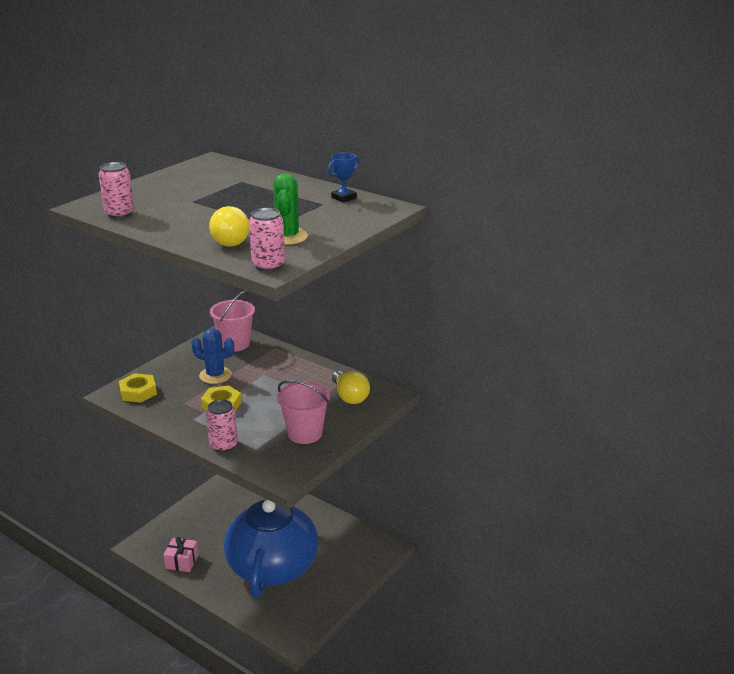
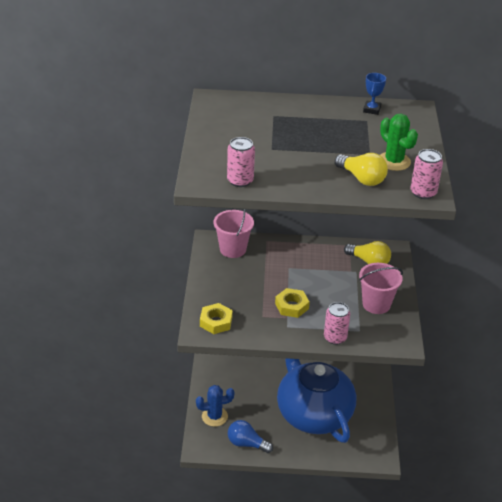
camera: 35 degrees left, 10 degrees up
(182, 561) = (246, 443): pink gift -> blue light bulb
(215, 375) = (254, 283): blue cactus -> blue cactus (214, 416)

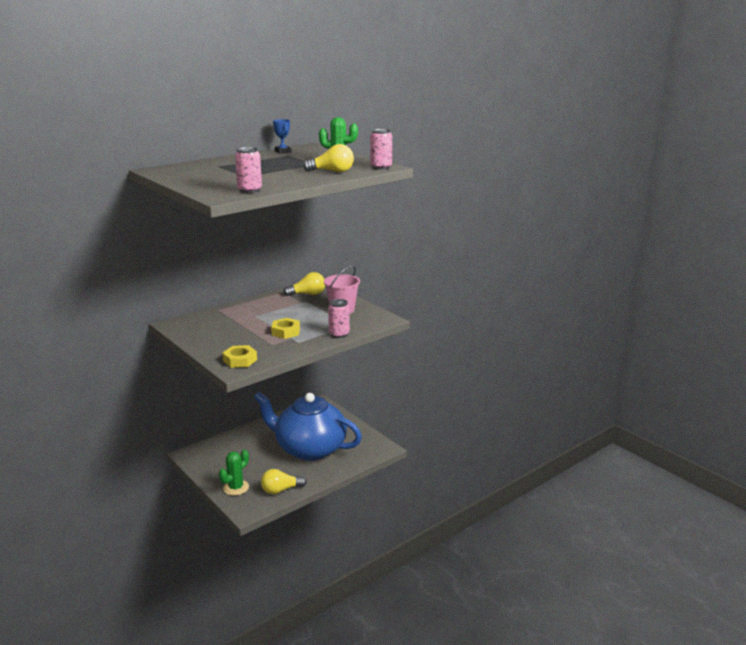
camera: 40 degrees left, 15 degrees down
(214, 416) = (236, 488): blue cactus -> green cactus
(233, 249) = (197, 322): pink bucket -> none
(246, 443) = (280, 490): blue light bulb -> yellow light bulb

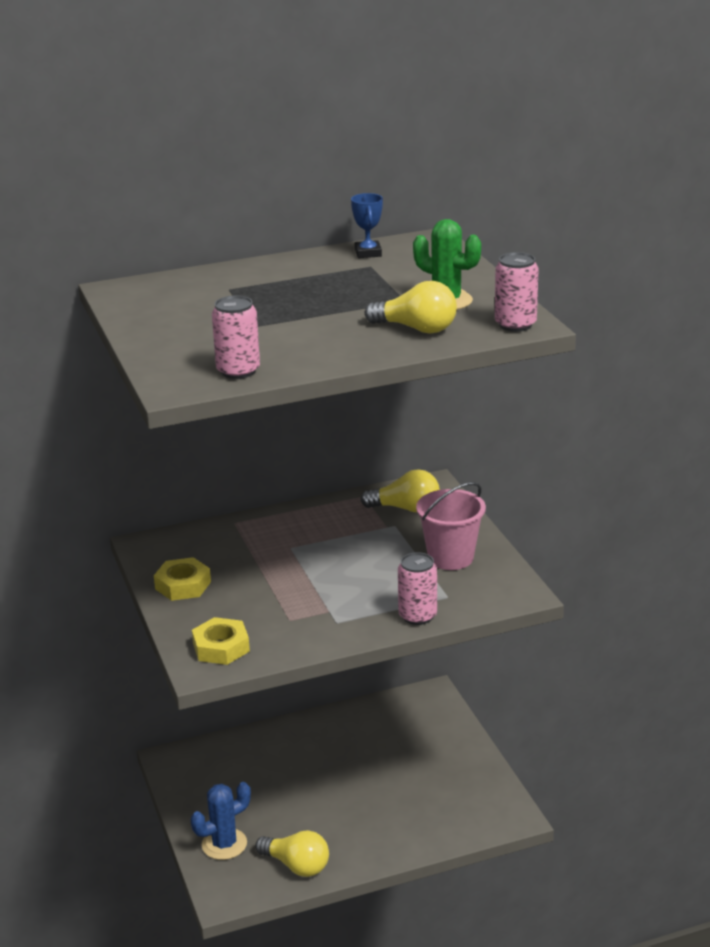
camera: 20 degrees right, 5 degrees up
(236, 488) = (224, 844): green cactus -> blue cactus
(280, 490) = (297, 866): yellow light bulb -> yellow light bulb turned 150 degrees counterclockwise
(286, 332) = (326, 594): yellow nut -> yellow nut (183, 585)
(309, 449) = (378, 790): blue teapot -> none

